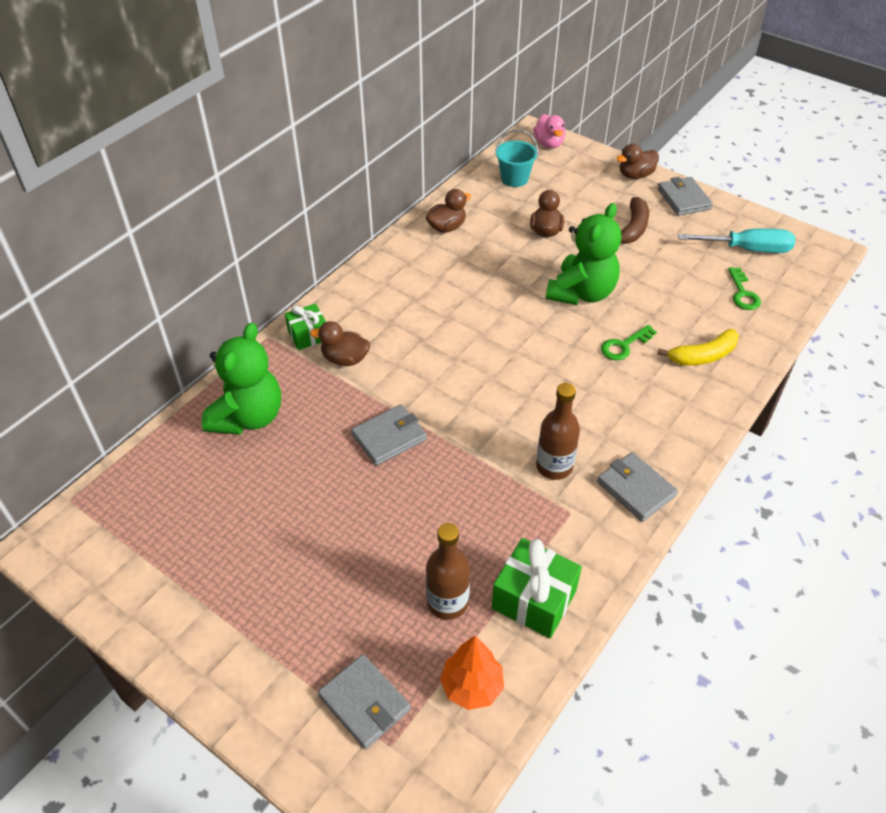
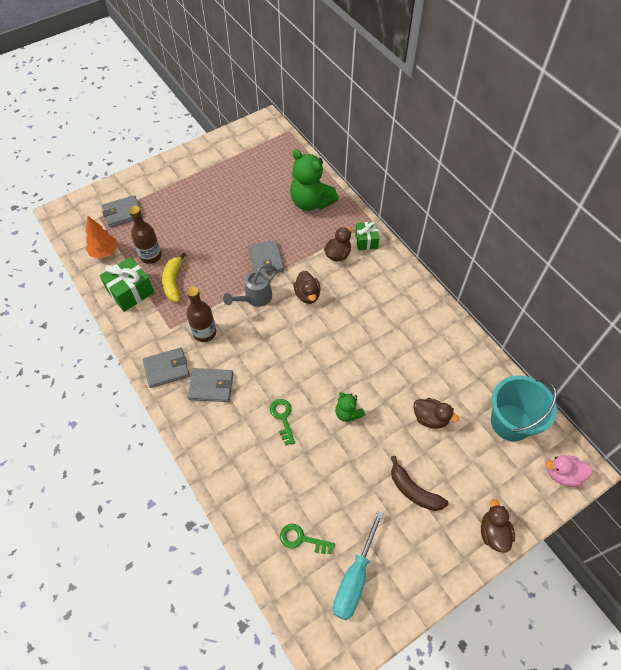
camera: 110 degrees right, 10 degrees up
(447, 227) = (455, 349): brown duck -> brown duck (307, 295)
(465, 428) = (255, 298): none -> grey watering can
(514, 178) = (510, 422): turquoise bucket -> turquoise bucket, size x1.59
(581, 293) = (348, 413): green teddy bear -> green teddy bear, size x0.51
(683, 199) = (444, 560): grey wallet -> grey wallet (211, 386)
(703, 356) = (250, 467): yellow banana -> yellow banana (173, 282)

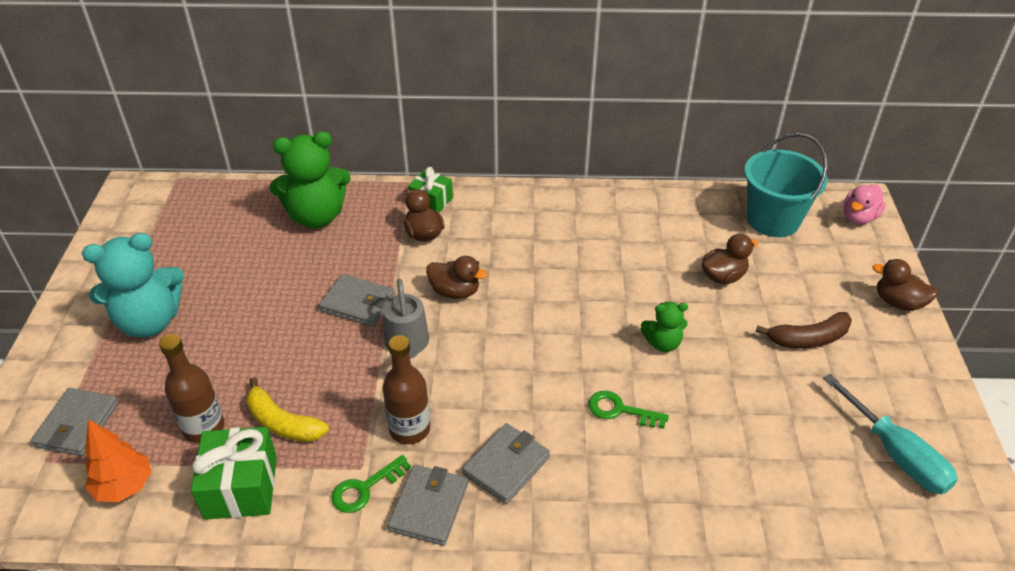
camera: 55 degrees left, 15 degrees down
(193, 192) = (149, 321): none -> turquoise teddy bear
(302, 539) = (813, 481): green key -> green key (365, 488)

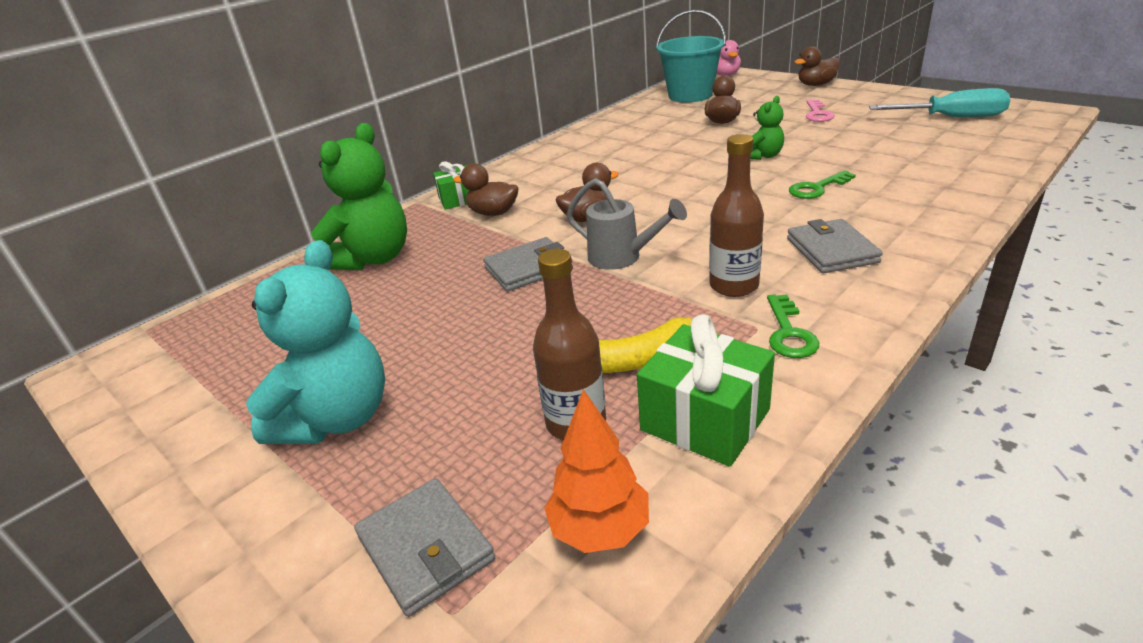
camera: 45 degrees left, 10 degrees down
(429, 507) = (848, 303): grey wallet -> none
(808, 339) = (817, 114): brown banana -> pink key

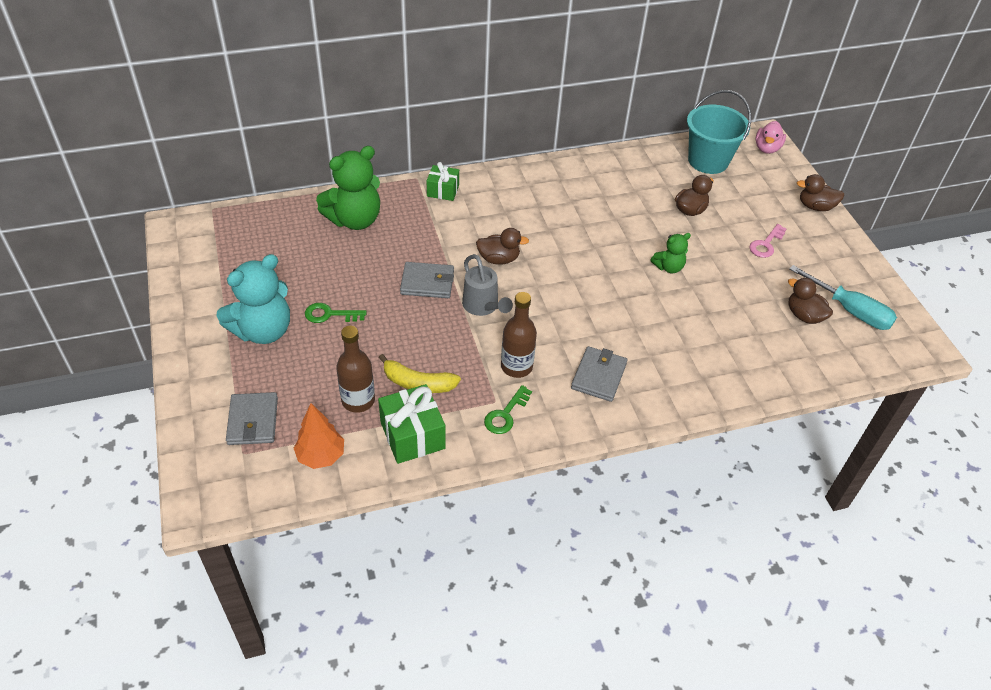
camera: 25 degrees right, 15 degrees up
(493, 213) = (450, 218): brown duck -> brown duck (804, 315)
(817, 188) = (660, 321): green key -> green key (330, 314)

